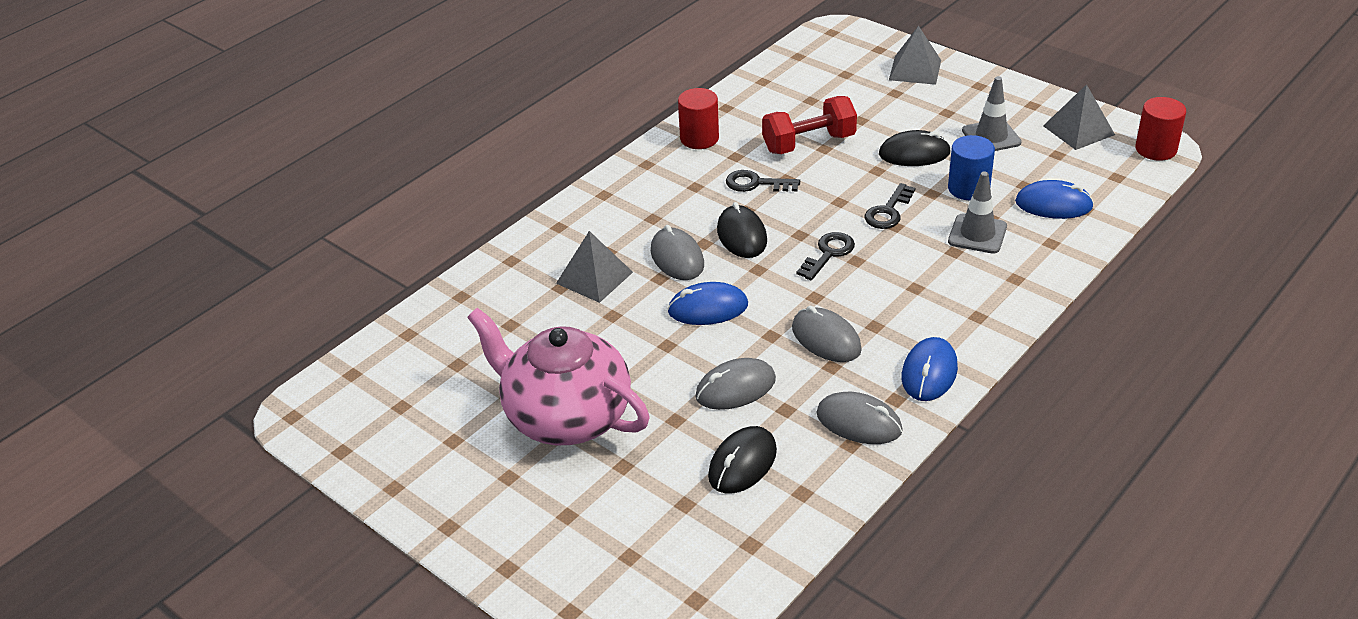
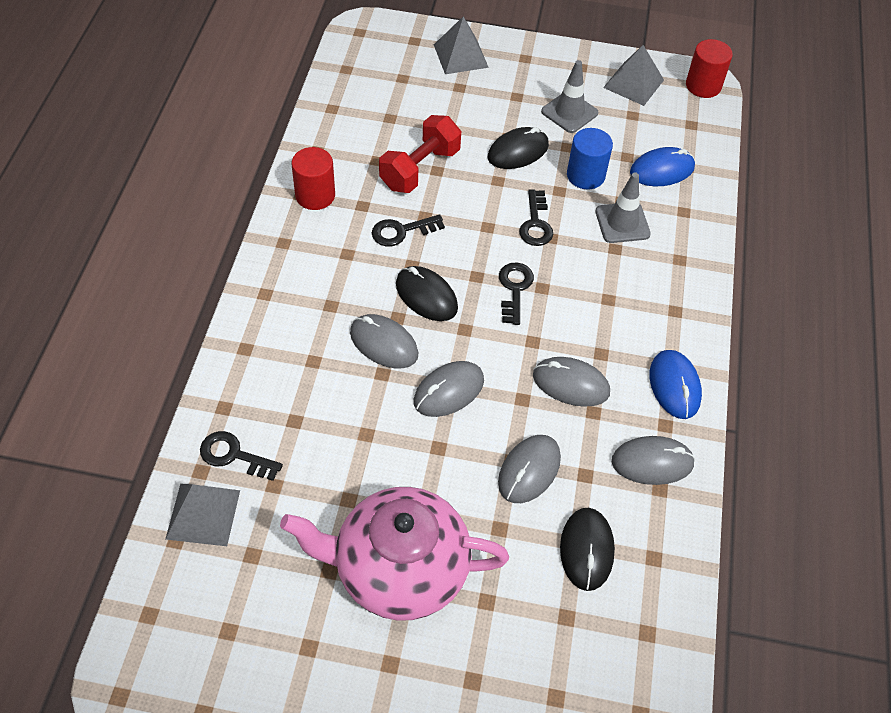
camera: 35 degrees left, 15 degrees up
(494, 294) = (234, 455): none -> black key
(594, 277) = (320, 396): grey pyramid -> grey pyramid (203, 514)
(708, 308) = (449, 391): blue mouse -> grey mouse

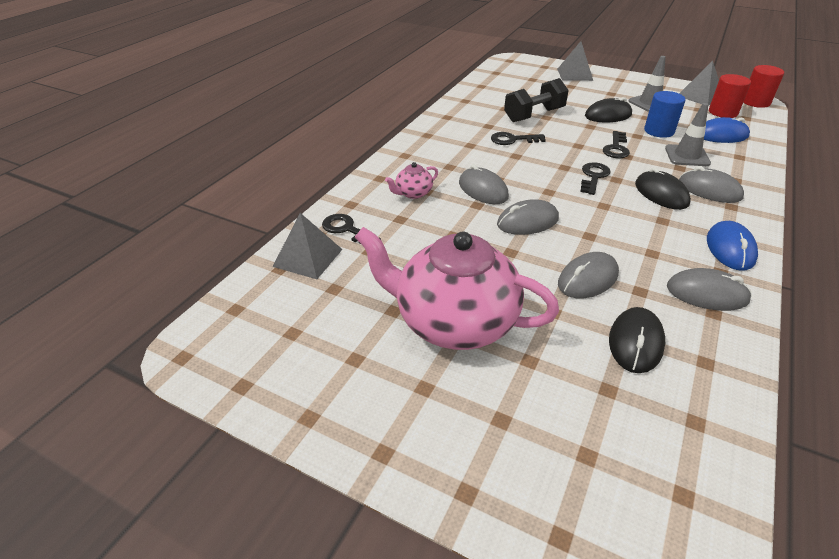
camera: 20 degrees right, 15 degrees down
(297, 369) = (413, 193): none -> pink teapot
(315, 195) = (457, 118): red cylinder -> red cylinder (723, 112)
(420, 169) = (534, 115): red dumbbell -> black dumbbell
(426, 296) = (522, 171): black mouse -> black mouse (661, 194)
(570, 384) = (633, 233): grey mouse -> grey mouse (709, 190)

